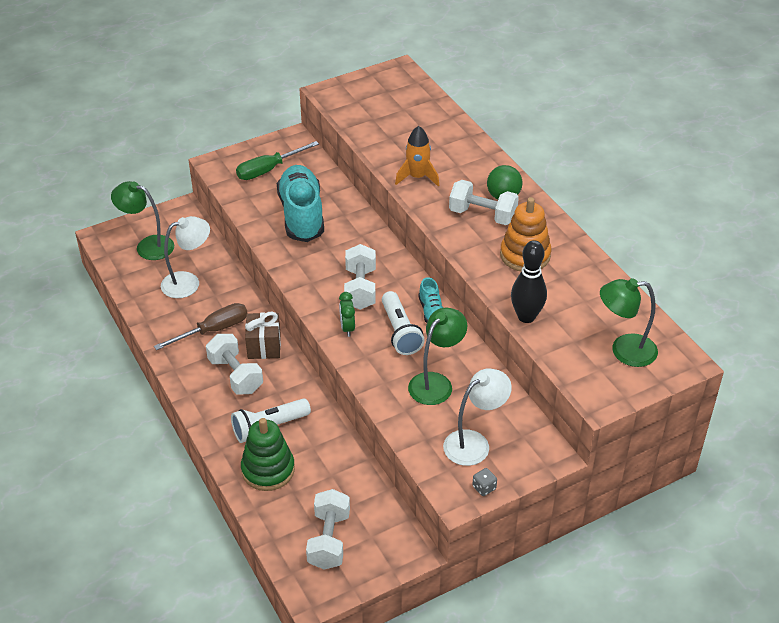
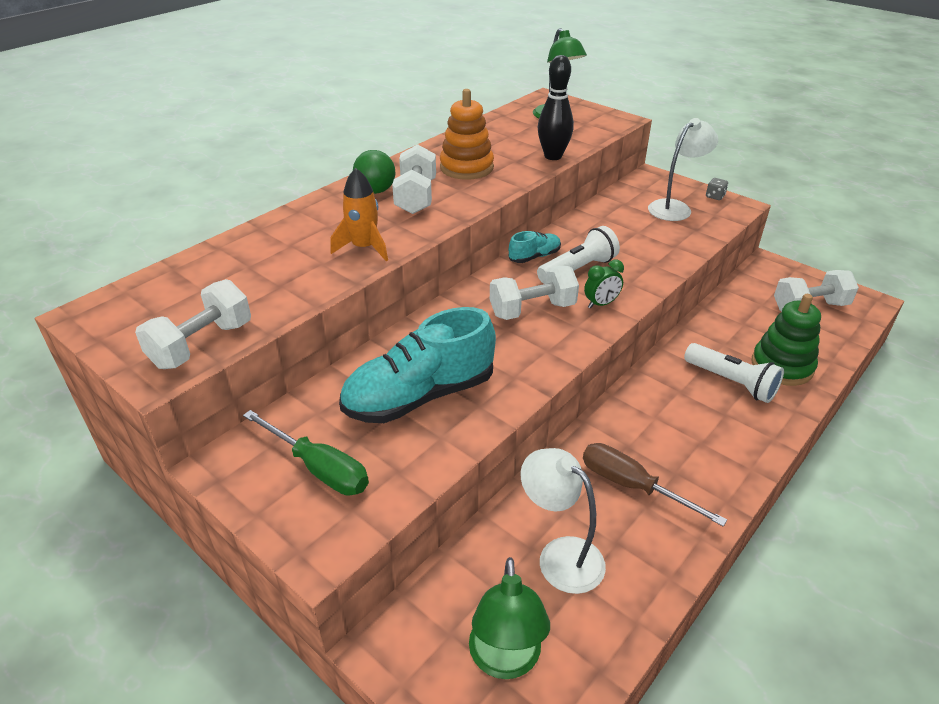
camera: 110 degrees left, 5 degrees down
(235, 375) = (686, 435): white dumbbell -> white dumbbell (202, 345)
(264, 346) = (622, 425): brown gift -> none
(436, 383) = (626, 237): green lamp -> none
(474, 443) = (675, 207): white lamp -> white lamp turned 105 degrees clockwise

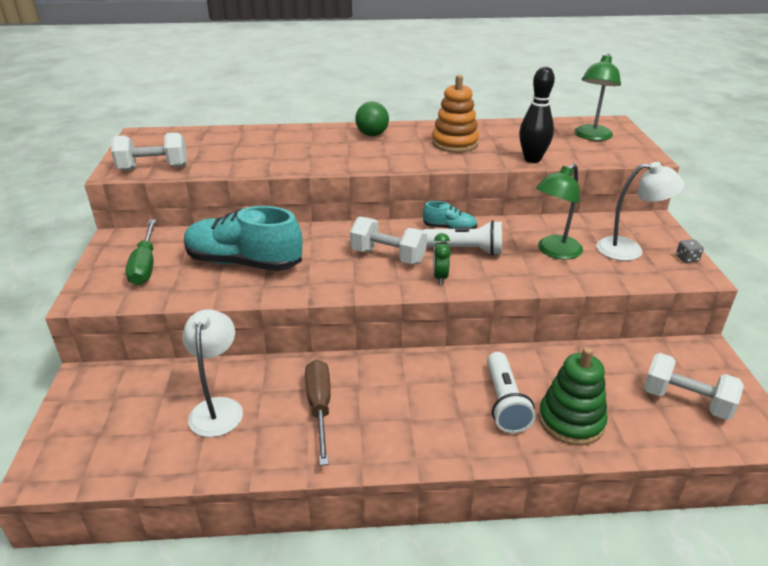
camera: 45 degrees right, 5 degrees down
(364, 248) = (305, 160): orange rocket -> none
(416, 197) = (388, 147): white dumbbell -> none
(505, 660) = (112, 429): green lamp -> green lamp (554, 252)
(601, 304) = (440, 277): green clock -> green clock turned 75 degrees clockwise

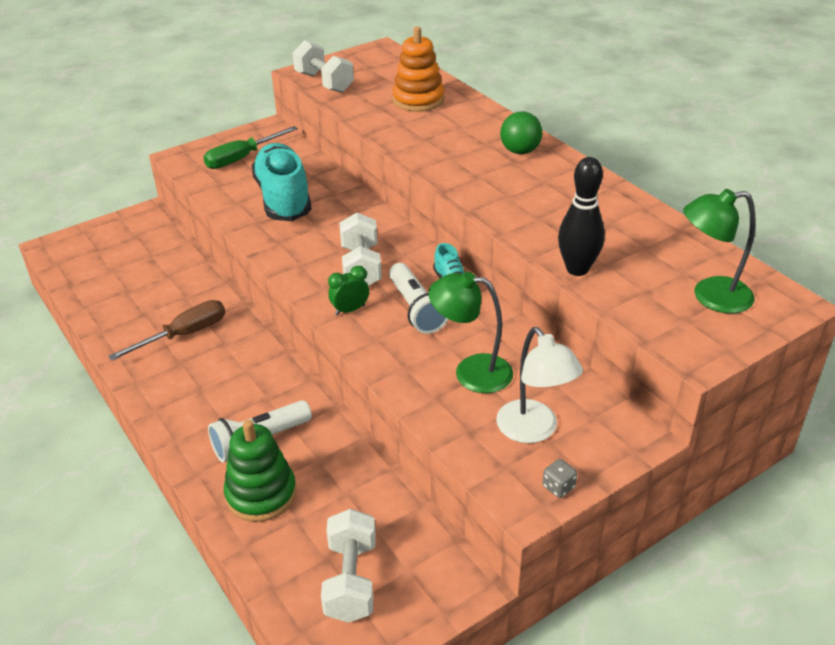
camera: 60 degrees right, 5 degrees up
(218, 408) = (153, 286): white lamp -> none
(454, 143) = (559, 206): orange stacking toy -> orange stacking toy (418, 100)

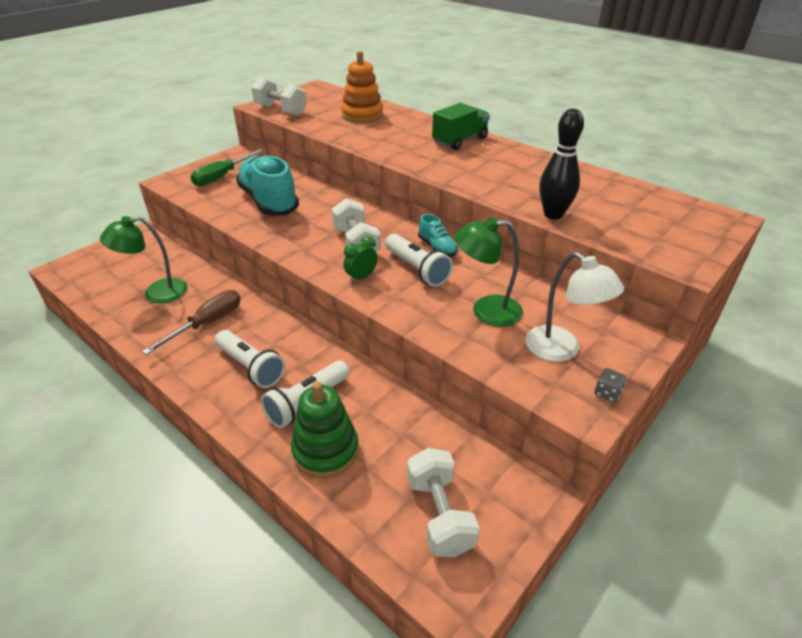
camera: 15 degrees left, 0 degrees up
(214, 392) = (251, 367): none -> white flashlight
(520, 151) = (460, 141): green ball -> green truck
(710, 296) = (666, 221): green lamp -> green lamp (156, 293)

